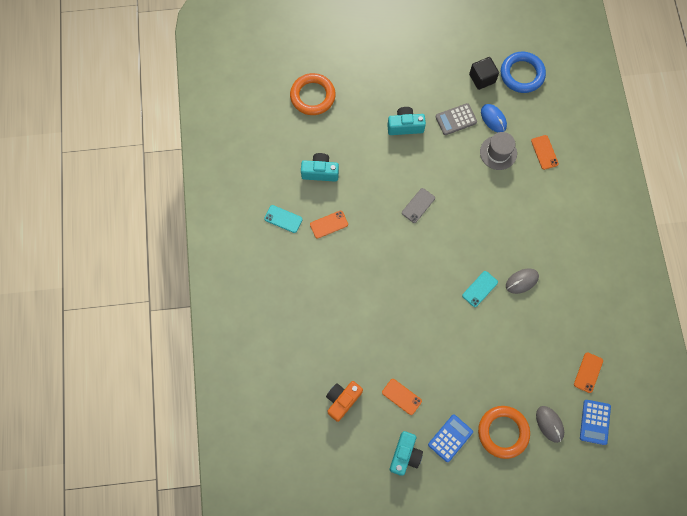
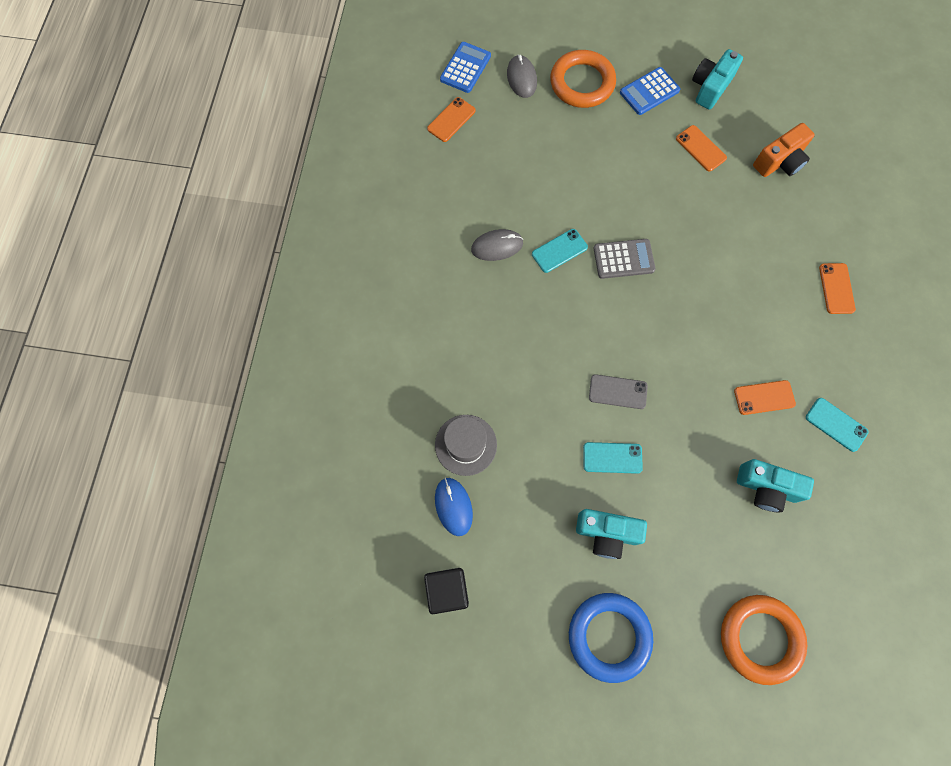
camera: 165 degrees left, 0 degrees up
(412, 167) = (612, 457): none -> turquoise phone
(418, 205) = (618, 391): grey phone -> grey phone turned 45 degrees clockwise
(456, 119) = (517, 522): grey calculator -> grey calculator (623, 259)
(522, 74) = (375, 579): blue ring -> blue ring (609, 636)
(544, 152) = (391, 426): orange phone -> orange phone (836, 288)

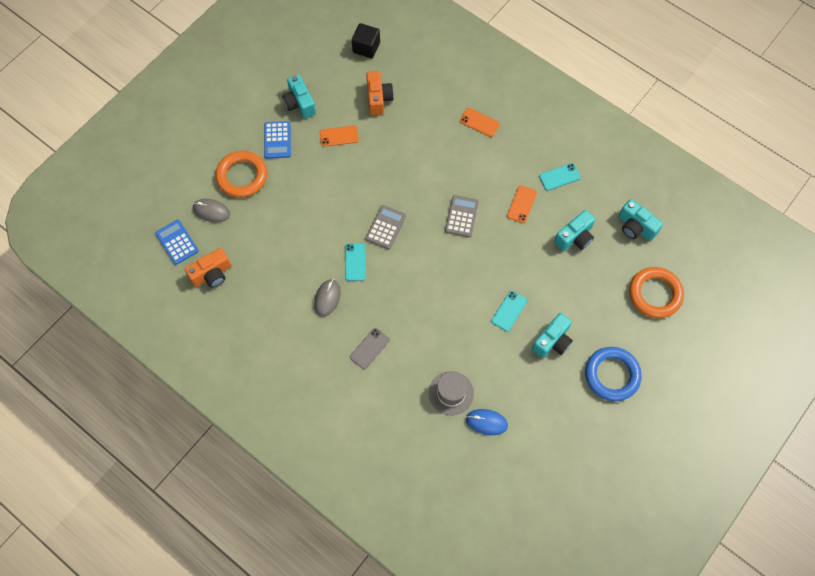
camera: 60 degrees left, 5 degrees down
(447, 590) = (536, 454): black cube -> black cube (366, 47)
(451, 120) = (212, 274): orange phone -> orange camera
(618, 391) = (470, 283): grey phone -> grey phone (369, 348)
(697, 335) = (461, 216): none -> grey calculator
(838, 561) = (635, 227): none -> turquoise camera

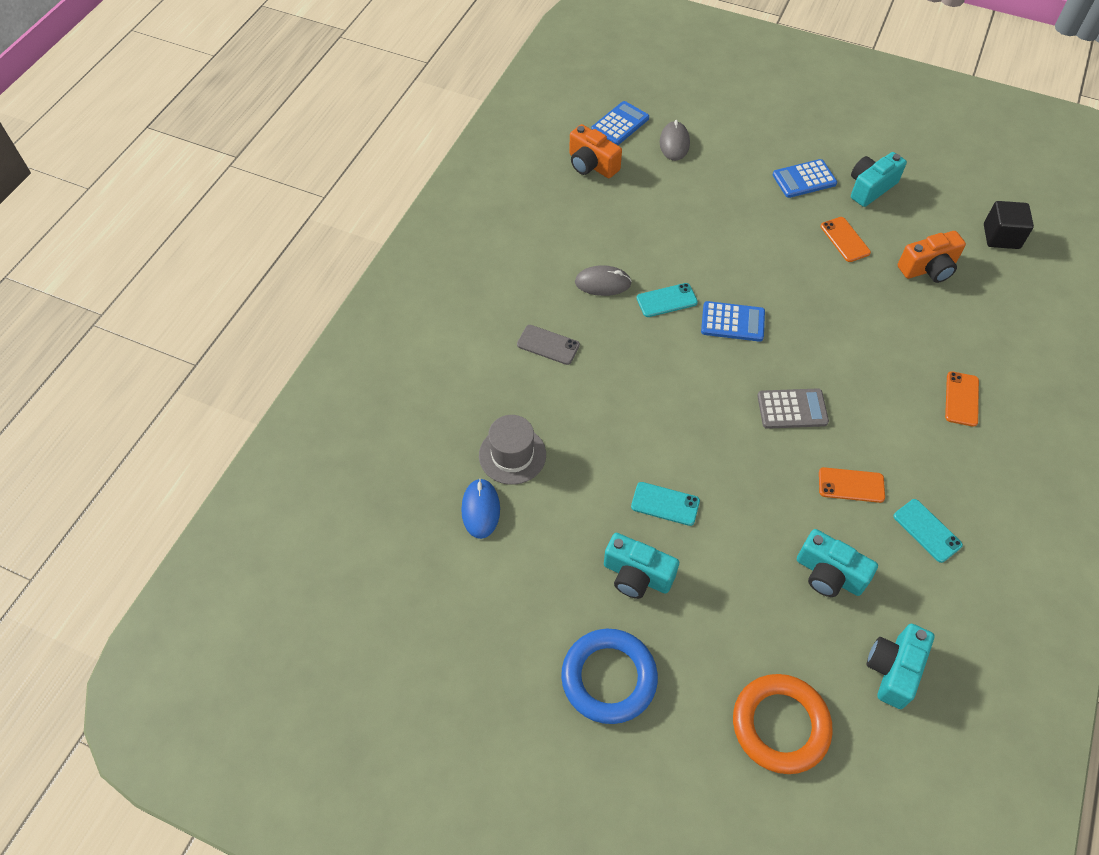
camera: 75 degrees right, 10 degrees down
(242, 176) = (735, 159): orange ring -> none
(385, 227) = (732, 322): grey calculator -> blue calculator

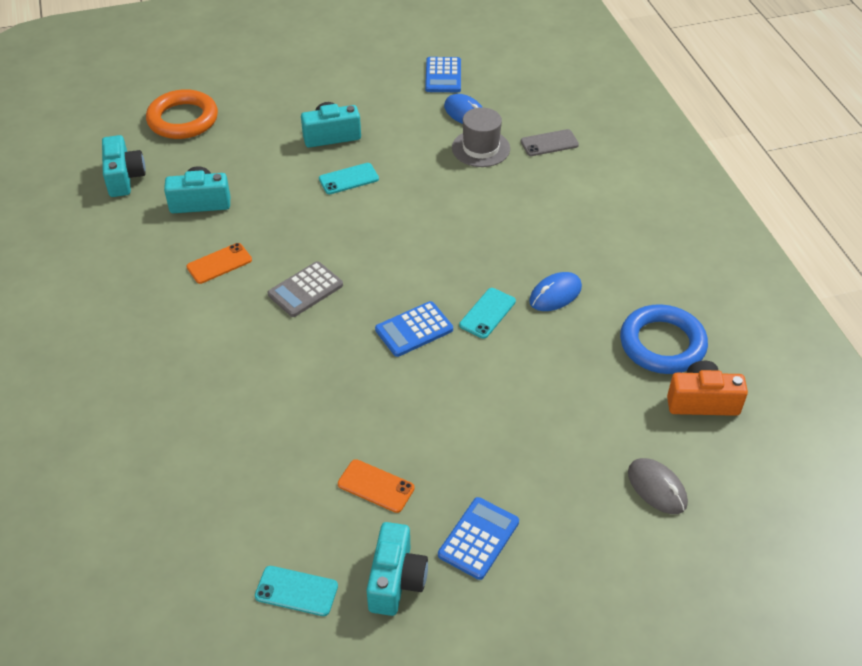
camera: 140 degrees right, 10 degrees down
(548, 345) = (540, 223): grey phone -> grey phone (549, 143)
(602, 283) = (555, 294): grey mouse -> blue mouse
(609, 678) = (303, 88): blue ring -> blue ring (662, 344)
(620, 124) = (736, 472): blue calculator -> blue calculator (443, 76)
(927, 530) = (140, 266): turquoise phone -> turquoise phone (296, 591)
(928, 268) = (264, 508): orange camera -> none
(961, 399) = (159, 385): orange phone -> none
(1001, 236) = (200, 613): black cube -> none

